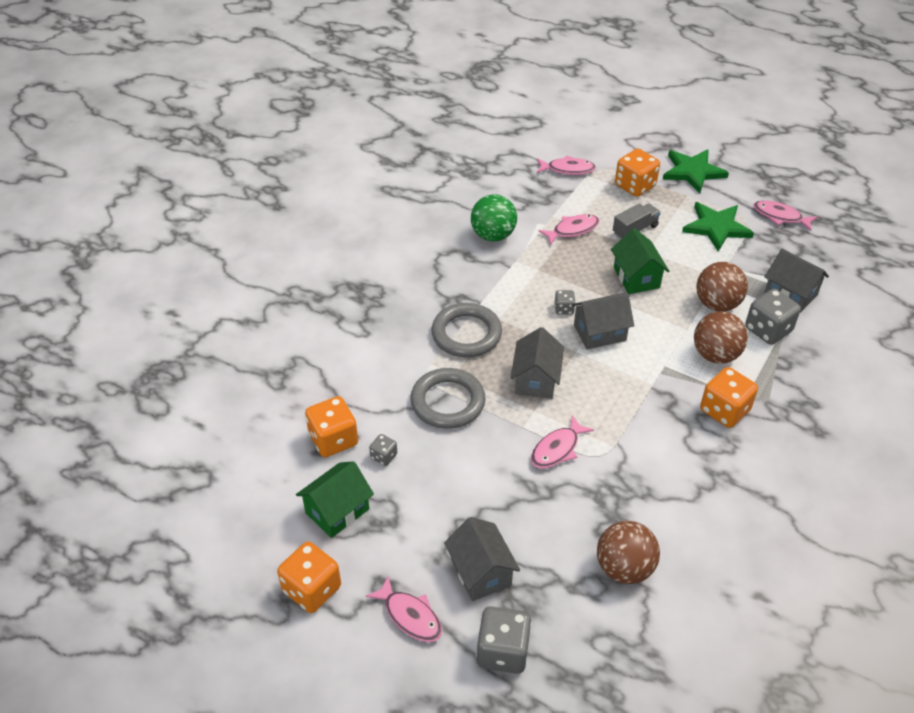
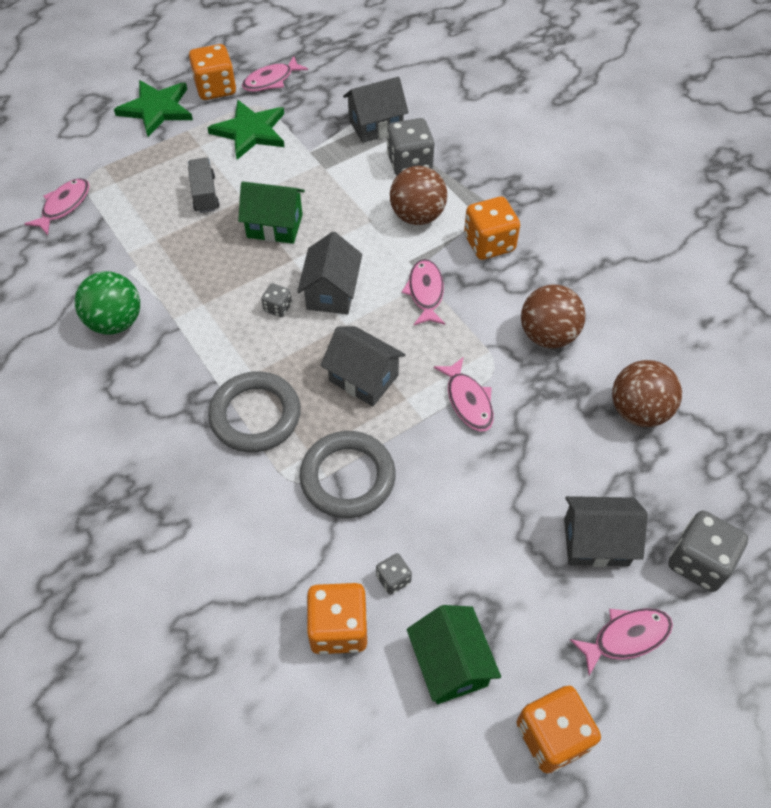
camera: 65 degrees left, 10 degrees up
(572, 230) = (164, 246): pink fish -> pink fish (425, 292)
(635, 186) = (139, 163): orange dice -> orange dice (215, 88)
(717, 304) = (353, 182): brown ball -> brown ball (548, 335)

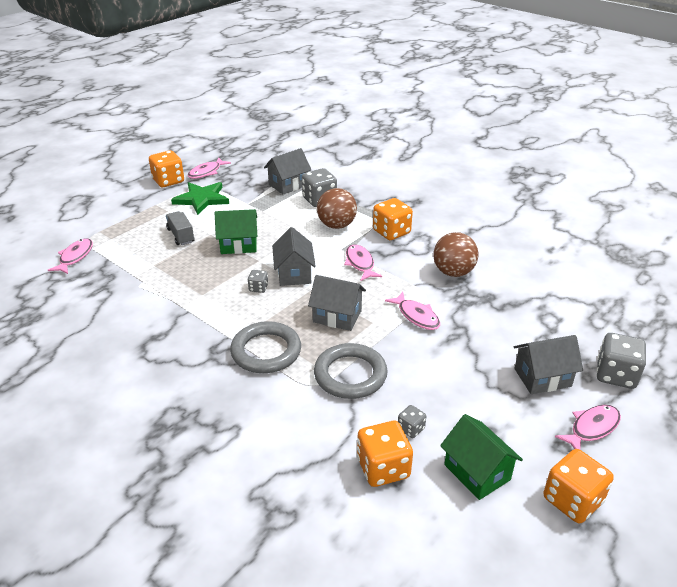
camera: 15 degrees left, 20 degrees down
(115, 322) = (137, 316): green ball -> none
(157, 109) = (129, 197): green star -> none
(638, 411) = (532, 301): brown ball -> none

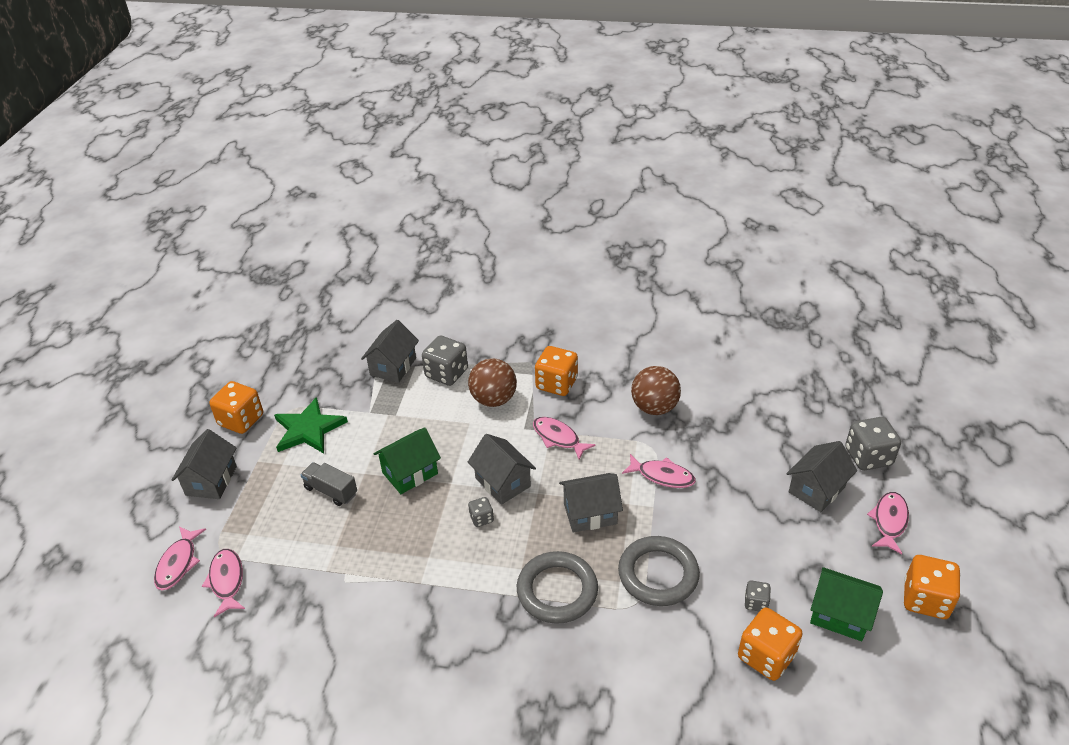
camera: 30 degrees left, 5 degrees up
(120, 204) = (211, 481): none -> grey house
(206, 172) = (278, 388): pink fish -> pink fish (178, 563)

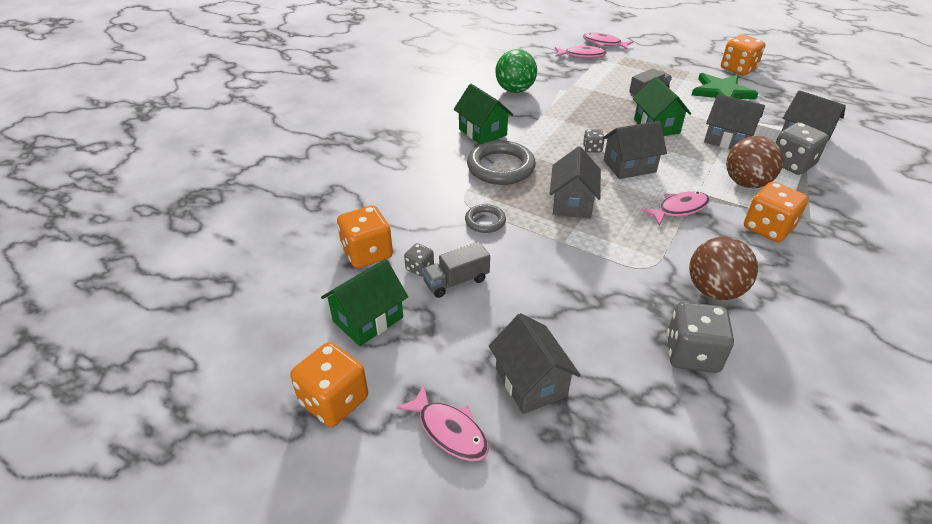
camera: 110 degrees right, 0 degrees up
(211, 481) = (674, 56): grey house -> grey house (727, 140)
(362, 632) = (515, 90): none -> green ball
(488, 634) = (482, 132): none -> green house
(658, 574) = (485, 221): grey ring -> grey ring, size x0.54
(662, 476) = (602, 261): pink fish -> none
(752, 568) = (456, 281): none -> grey truck
(868, 457) = (564, 473): grey dice -> grey dice (692, 354)

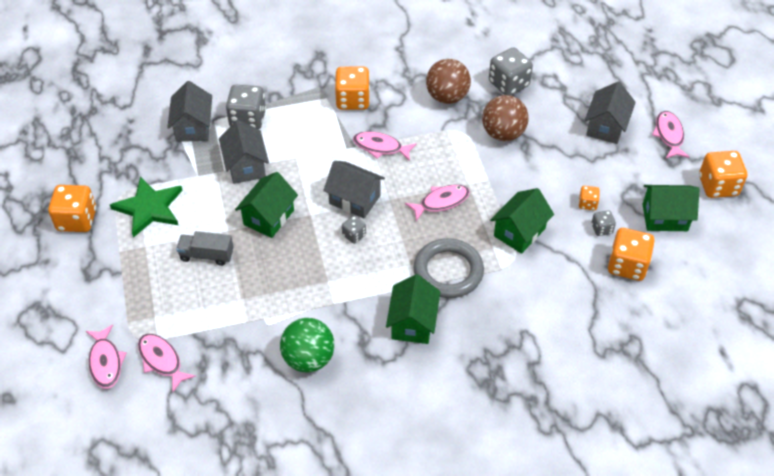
camera: 135 degrees left, 10 degrees up
(456, 281) = (587, 204): grey truck -> orange dice
(485, 221) = (519, 232): grey ring -> green house
(572, 203) = (441, 202): grey house -> pink fish
(746, 183) = (305, 130): brown ball -> brown ball (503, 134)

